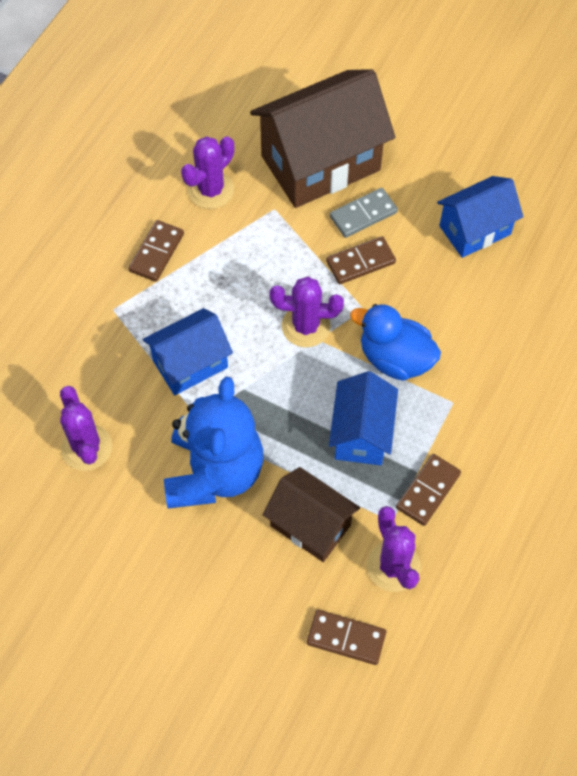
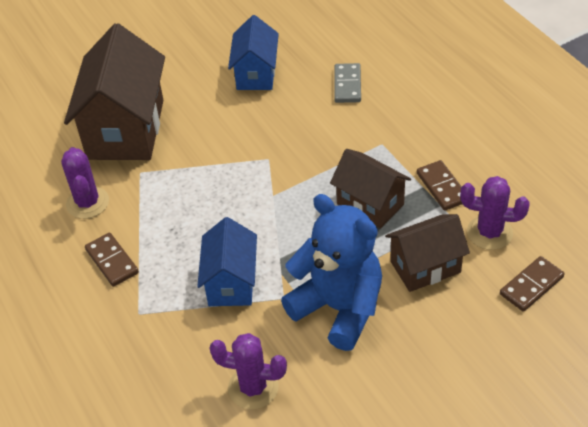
camera: 55 degrees left, 15 degrees down
(306, 326) = (256, 197): purple cactus -> none
(360, 262) = (229, 143): brown domino -> none
(361, 434) = (370, 204): blue house -> brown house
(363, 215) = (191, 125): grey domino -> grey domino (347, 85)
(395, 358) = (323, 159): blue duck -> none

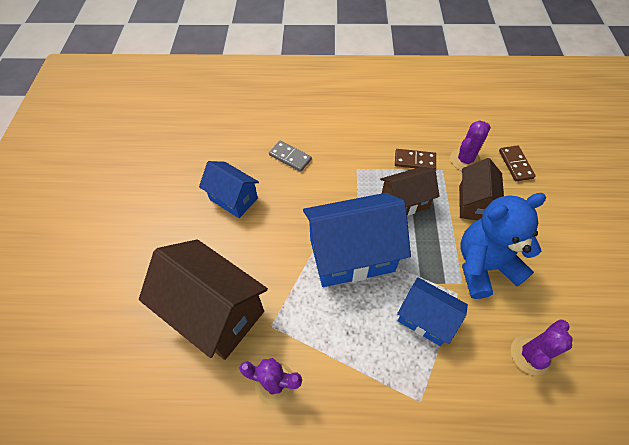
camera: 60 degrees left, 10 degrees up
(112, 261) = (353, 395): brown domino -> none
(262, 192) = (351, 255): none -> blue house

